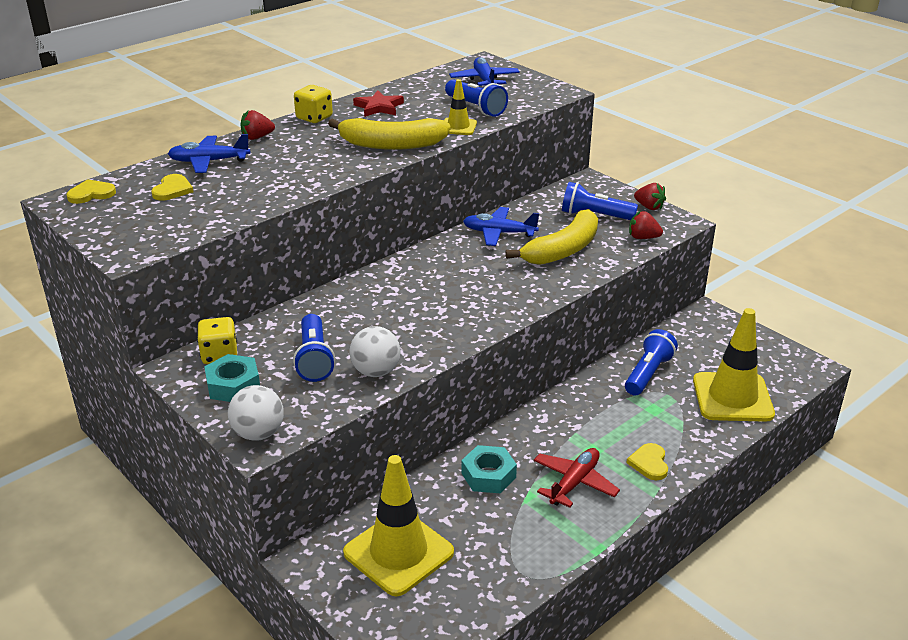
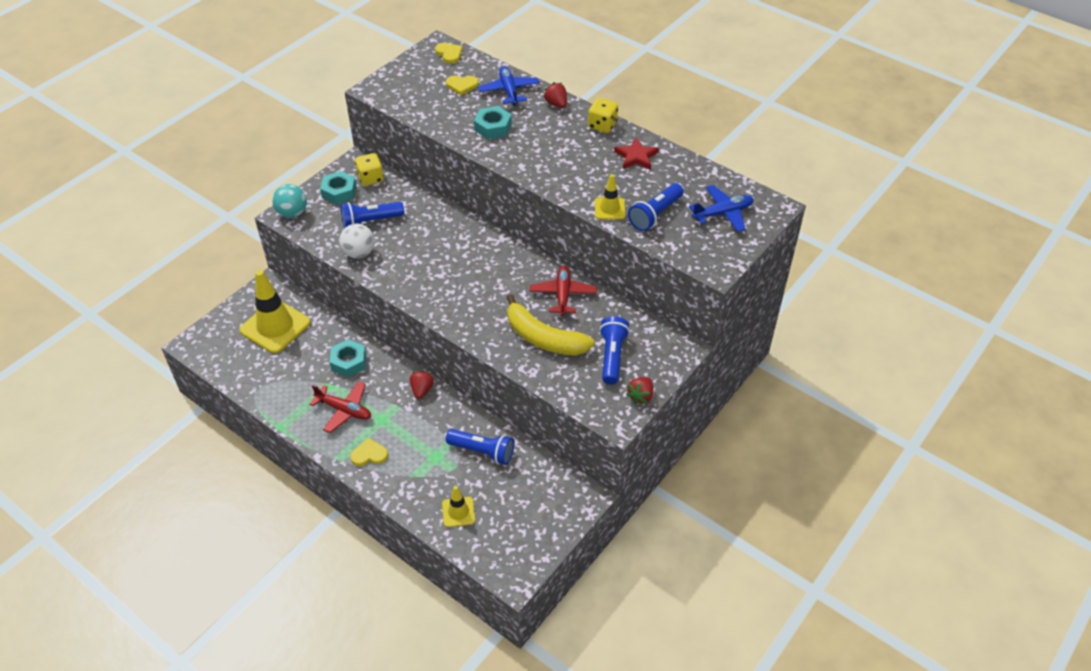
camera: 80 degrees right, 15 degrees up
(258, 433) = (292, 213): white ball -> turquoise ball
(277, 176) = (493, 127): none -> turquoise nut
(391, 145) = (563, 175): yellow banana -> none
(499, 233) = (563, 295): blue plane -> red plane
(643, 237) = (579, 392): red strawberry -> red strawberry (422, 390)
(732, 397) = (458, 512): yellow traffic cone -> yellow traffic cone, size x0.51

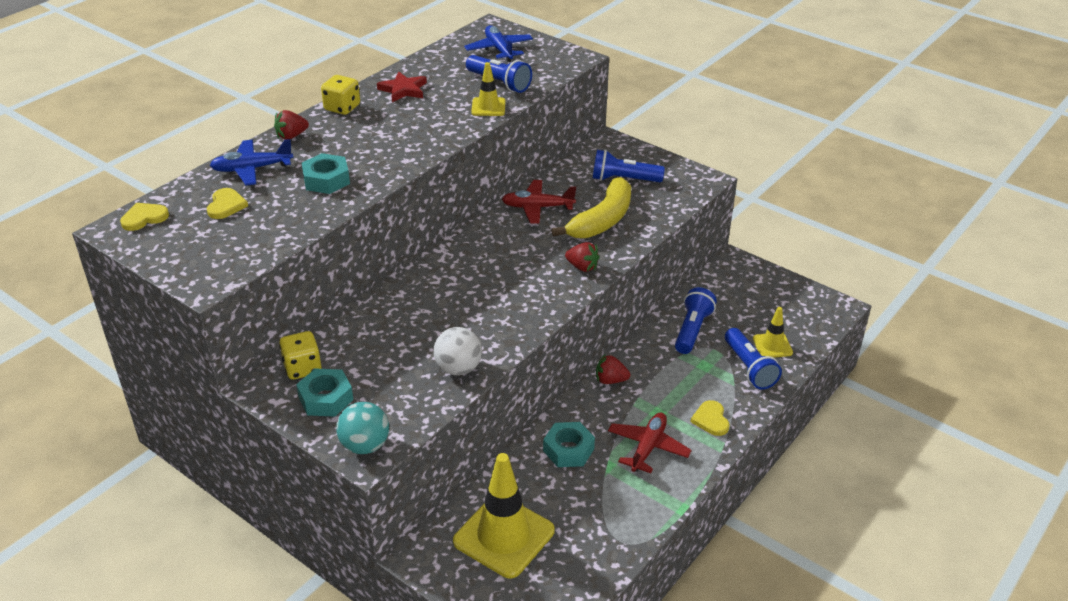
camera: 90 degrees left, 10 degrees down
(370, 221) = (396, 362): blue flashlight -> blue flashlight (749, 368)
(640, 396) = (672, 165): red strawberry -> red strawberry (582, 267)

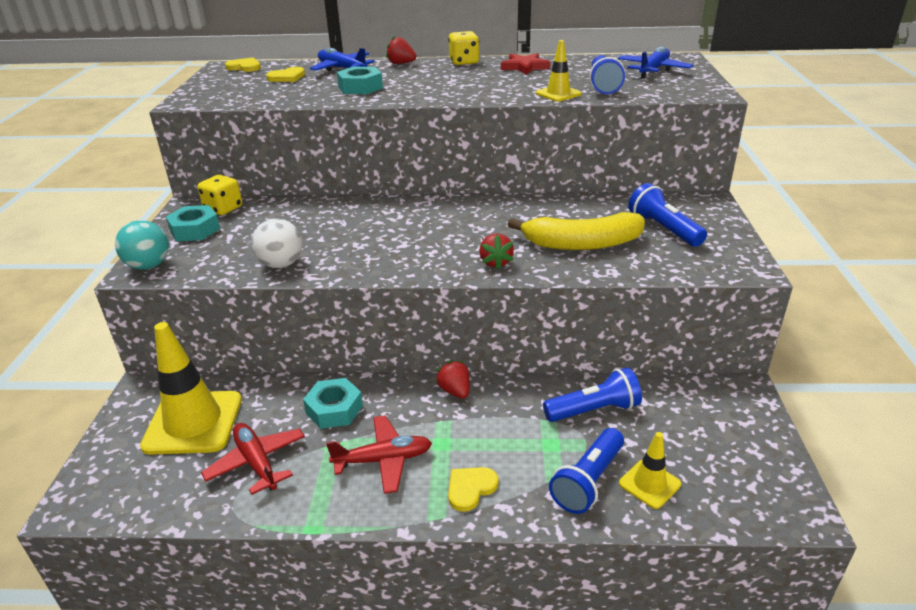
camera: 55 degrees right, 5 degrees down
(537, 207) = (549, 210): red plane -> red plane (257, 463)

